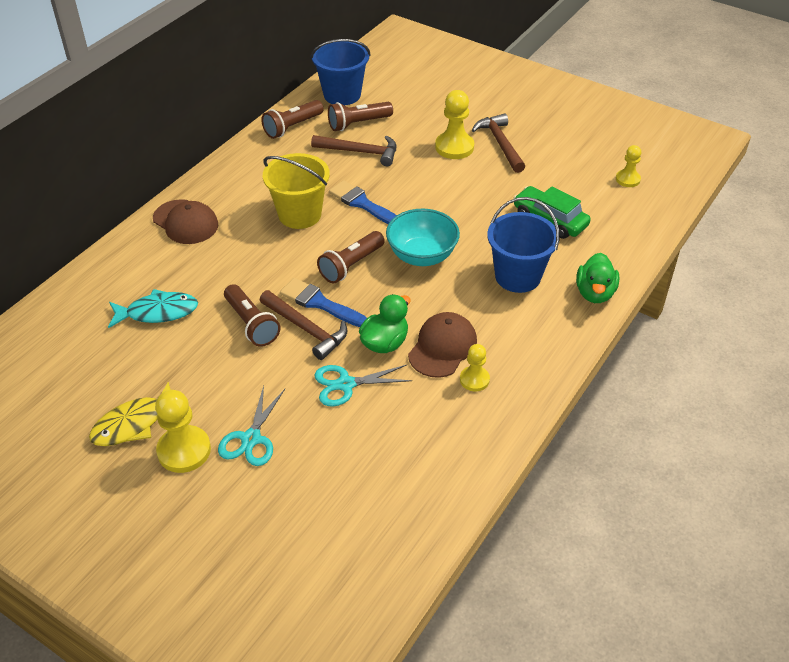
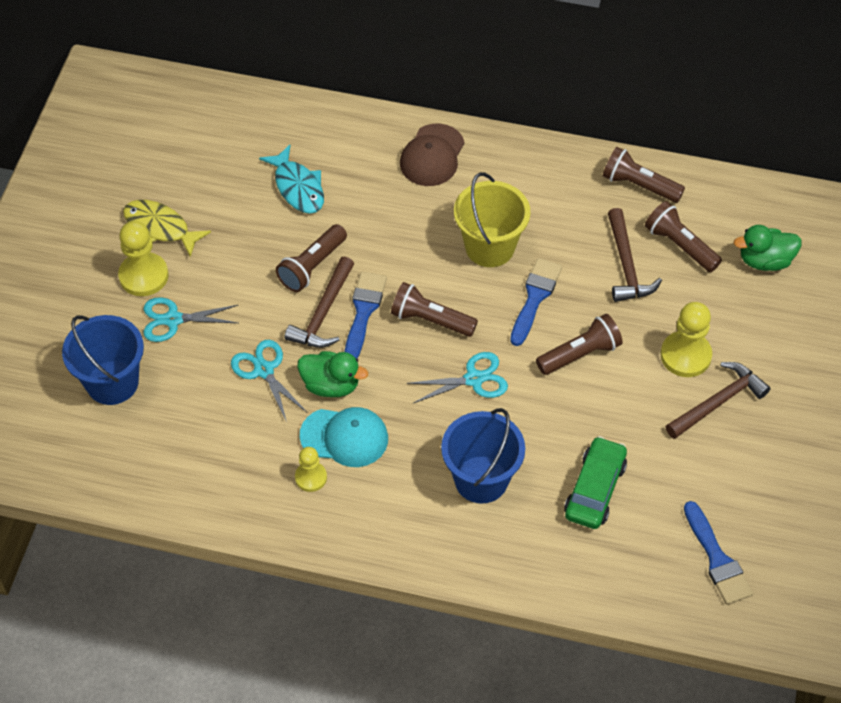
camera: 70 degrees right, 10 degrees up
(342, 95) = (729, 210): blue bucket -> blue bucket (112, 382)
(422, 256) = (474, 379): turquoise bowl -> turquoise scissors
(427, 195) = (580, 354): none -> brown flashlight
(442, 347) = (344, 437): brown cap -> turquoise cap
(595, 293) = (486, 562): green duck -> green duck (765, 261)
(627, 179) = (717, 559): yellow pawn -> blue brush

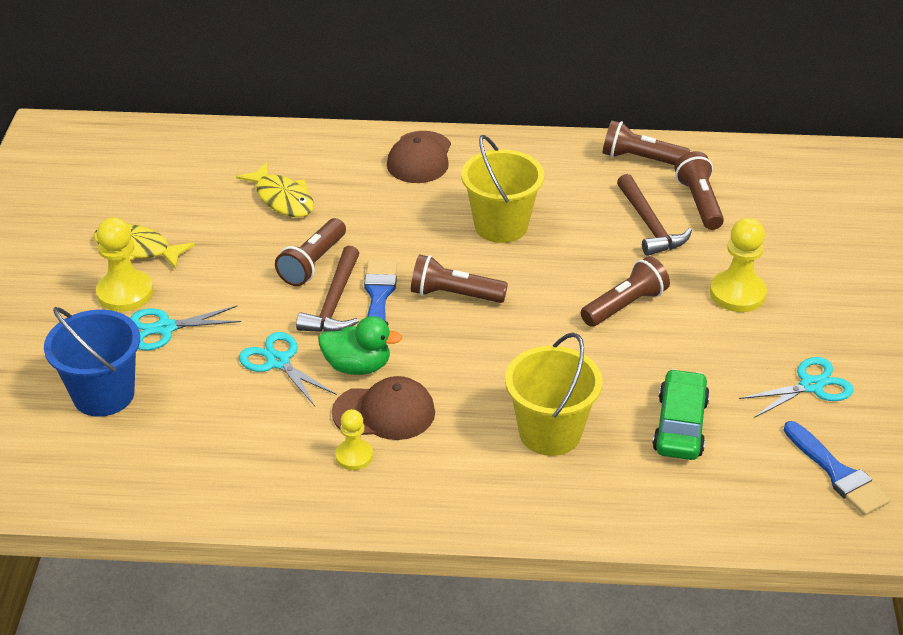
camera: 10 degrees left, 15 degrees down
(298, 187) = (282, 198): turquoise fish -> yellow fish
(344, 437) = (384, 412): turquoise cap -> brown cap
(474, 379) = (516, 341): turquoise scissors -> turquoise scissors (811, 386)
(481, 479) = (550, 432): blue bucket -> yellow bucket
(535, 298) = (561, 263): blue brush -> none
(680, 245) = (699, 202): brown flashlight -> brown flashlight turned 45 degrees clockwise
(718, 402) = (786, 329): brown hammer -> none
(765, 261) = (790, 205): green duck -> none

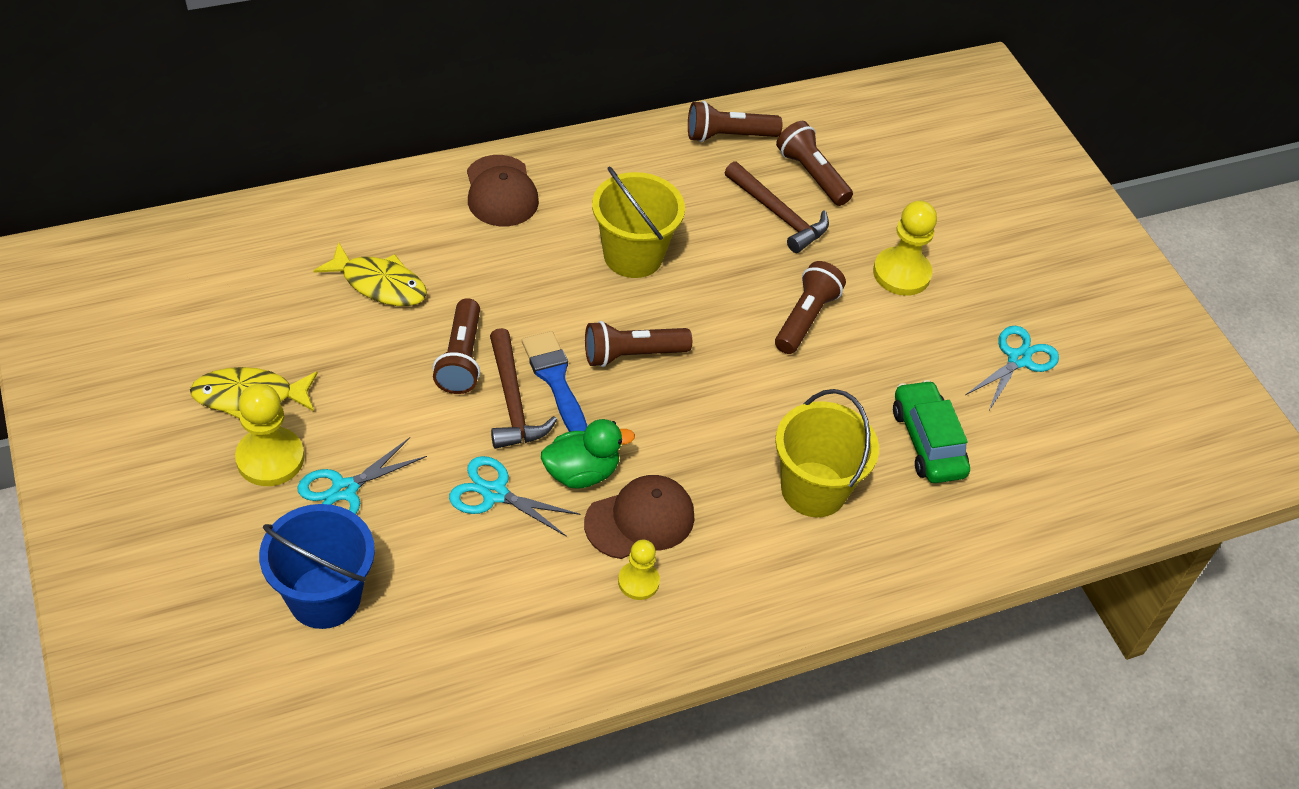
camera: 30 degrees left, 10 degrees up
(837, 473) = (1088, 449): blue brush -> none

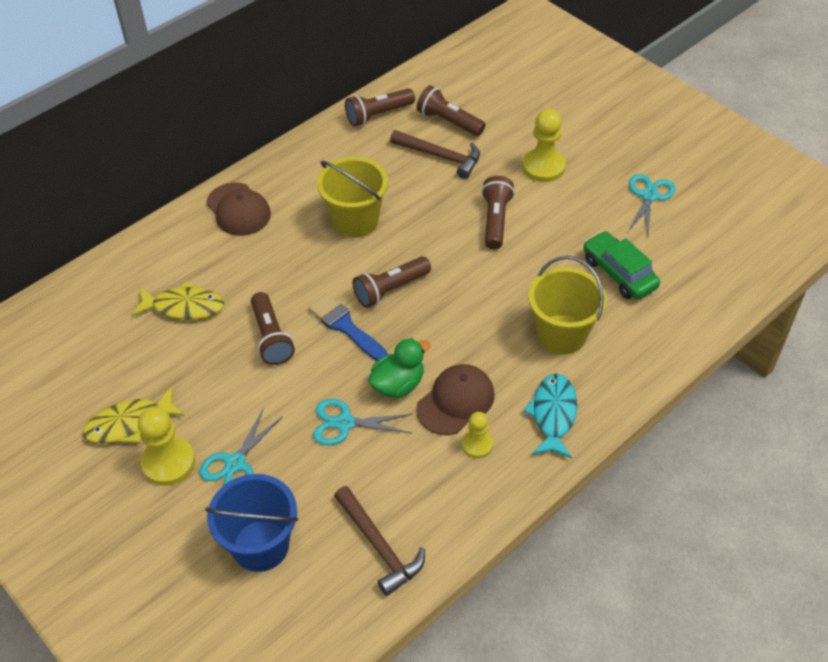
camera: 15 degrees left, 0 degrees up
(512, 401) = (323, 354): brown hammer -> brown hammer (379, 546)
(751, 583) = (553, 414): none -> turquoise fish

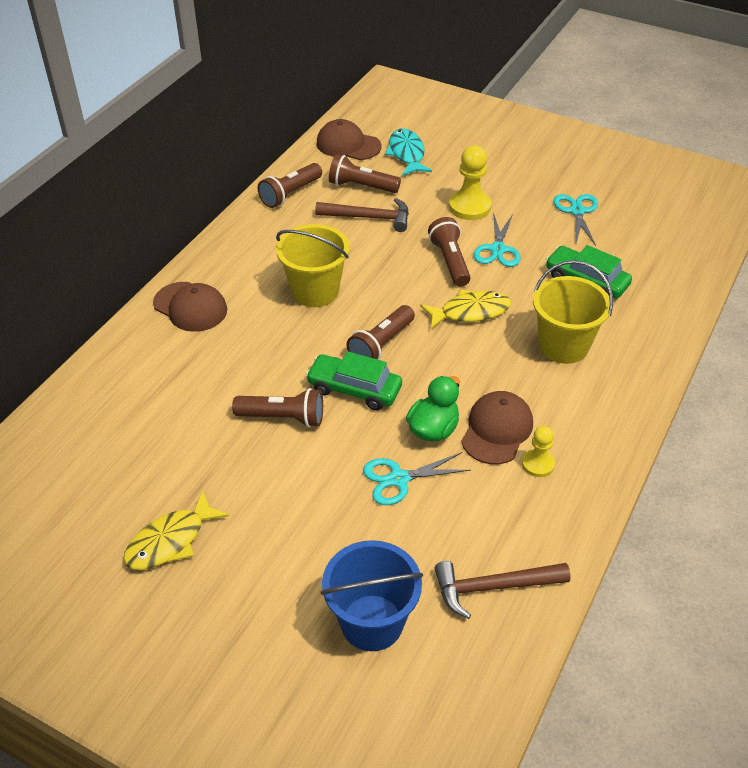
camera: 20 degrees left, 5 degrees down
(168, 462) = (232, 568): yellow pawn -> none
(184, 307) = (176, 411): yellow fish -> yellow fish (470, 312)
(235, 463) = (304, 549): turquoise scissors -> turquoise scissors (497, 250)
(271, 337) = (283, 417): brown flashlight -> brown flashlight turned 45 degrees counterclockwise
(346, 327) = (354, 389): blue brush -> green car
(379, 546) = (493, 587): brown hammer -> brown hammer turned 135 degrees clockwise
(457, 73) = (348, 145): none -> brown cap
(553, 414) = (594, 418): turquoise fish -> turquoise fish (407, 154)

